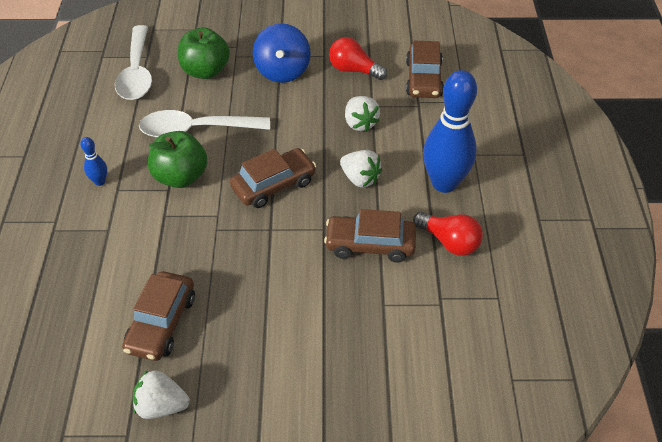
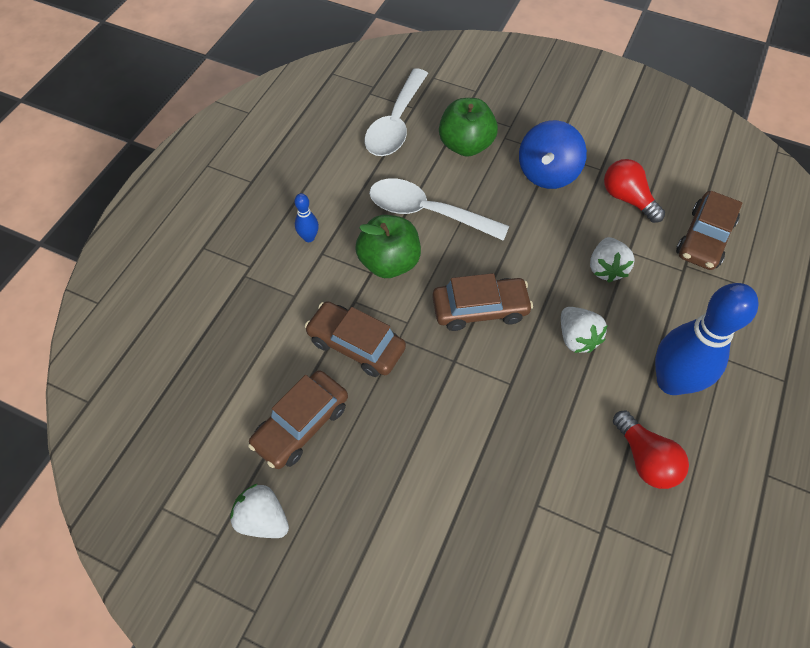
camera: 25 degrees right, 10 degrees up
(370, 244) = (553, 424): brown car -> brown car (356, 345)

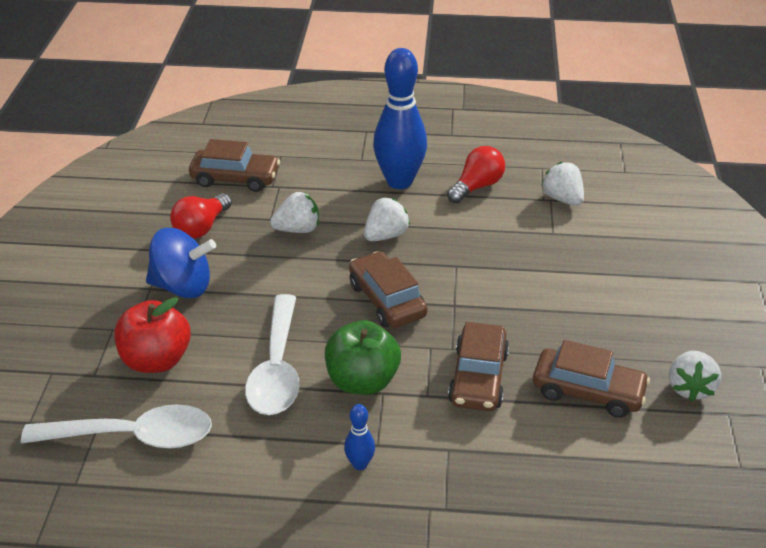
camera: 110 degrees left, 20 degrees down
(465, 145) = (156, 360): green apple -> red apple
(599, 548) = (562, 199): none -> white strawberry

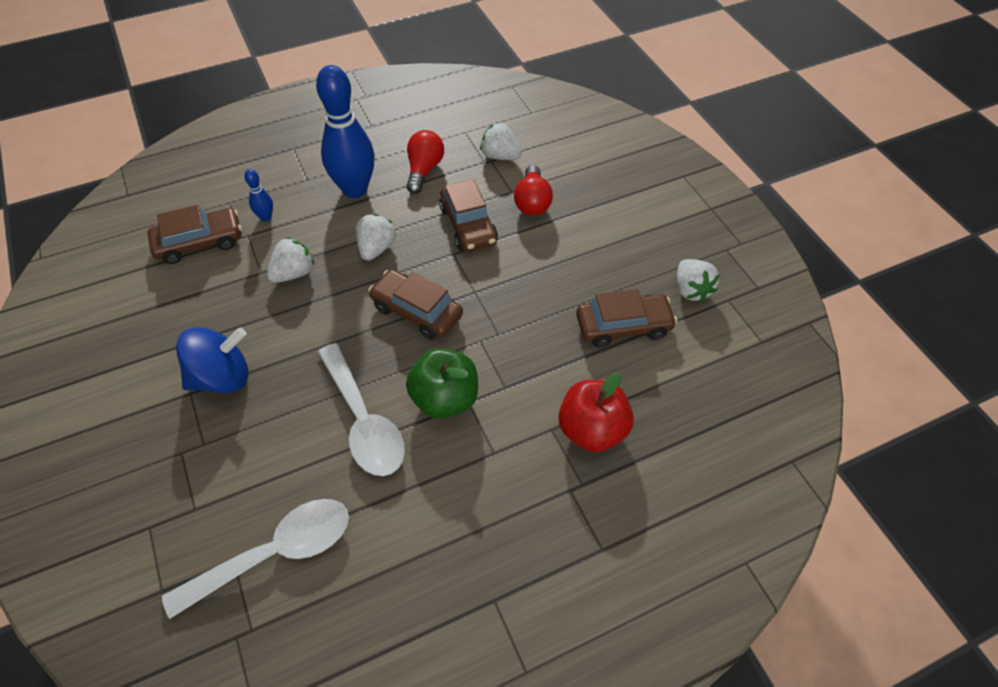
camera: 30 degrees left, 15 degrees up
(156, 360) = (246, 465): red apple -> red apple (592, 430)
(201, 228) = (200, 308): red light bulb -> red light bulb (532, 202)
(360, 464) = (491, 478): blue bowling pin -> blue bowling pin (266, 217)
(478, 378) = (535, 352): brown car -> brown car (468, 225)

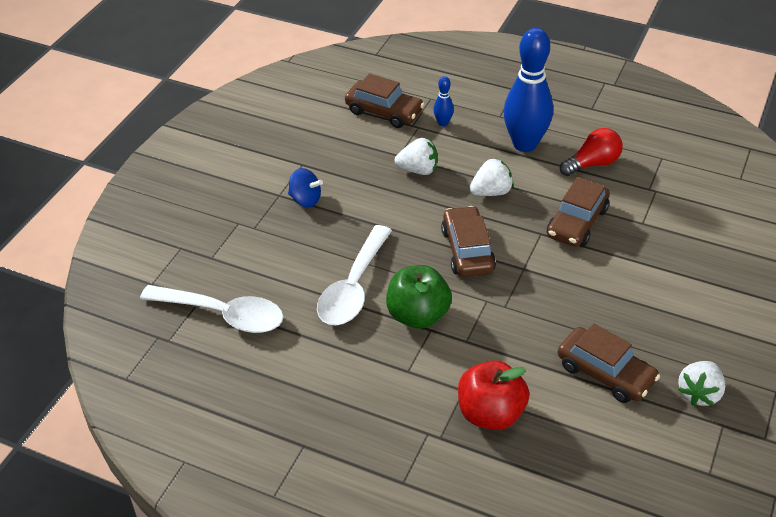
camera: 50 degrees right, 10 degrees down
(222, 377) = (305, 200): blue spinning top -> blue spinning top, size x0.62
(500, 156) = (667, 192): white strawberry -> none
(532, 202) = (650, 241): red light bulb -> none

